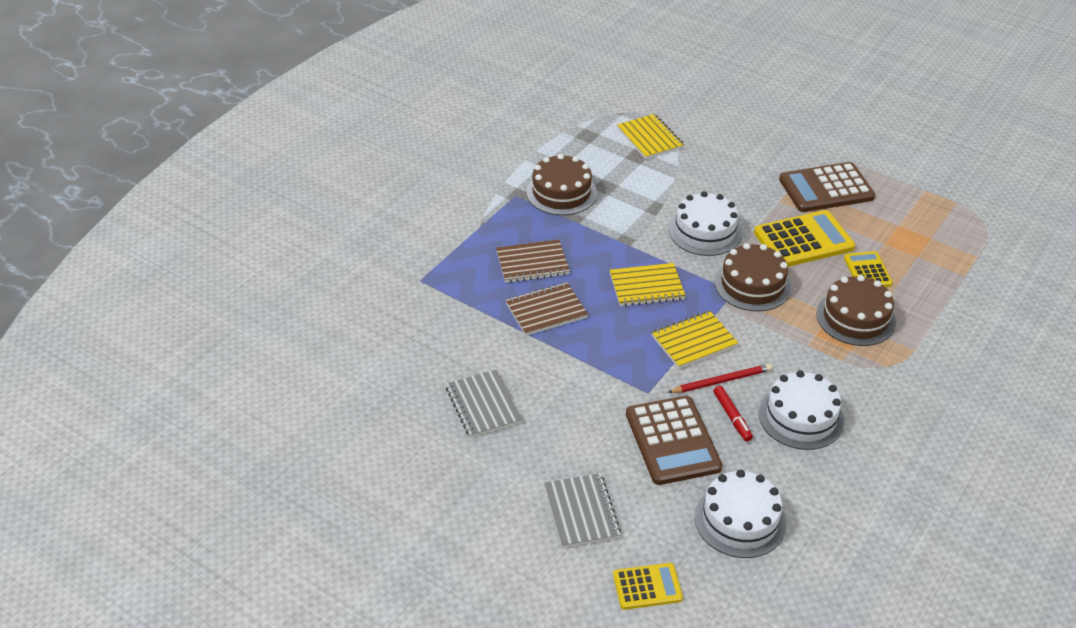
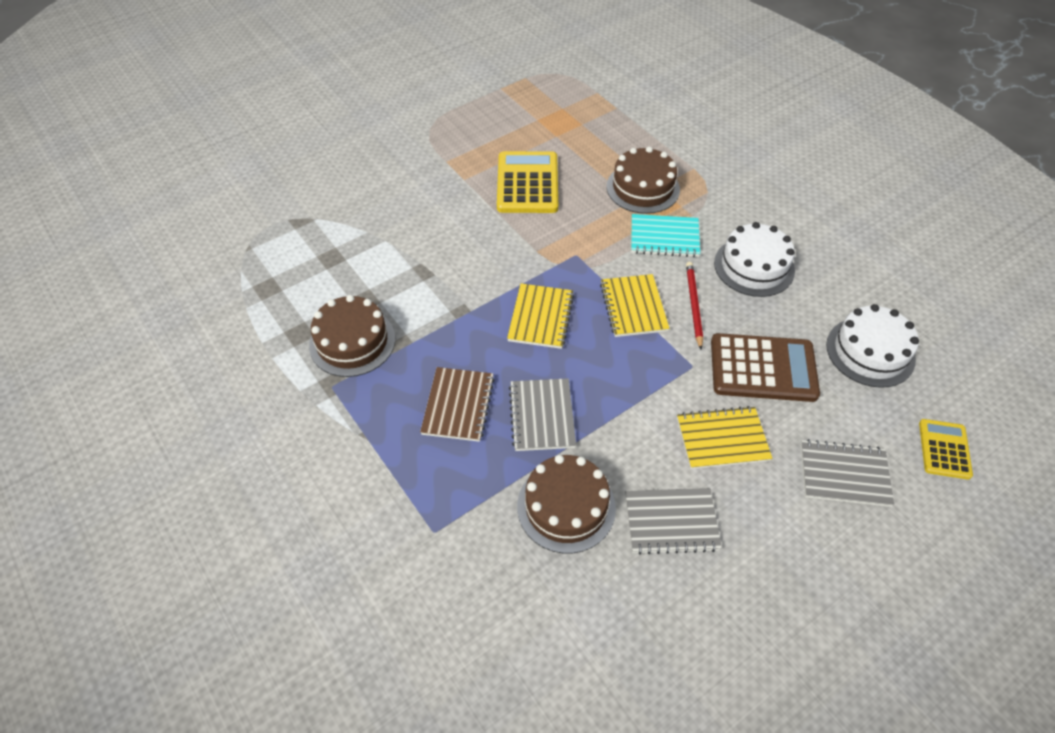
camera: 70 degrees left, 10 degrees up
(546, 311) = (542, 416): brown notebook -> grey notebook
(650, 138) = (308, 238): yellow notebook -> yellow notebook (722, 439)
(705, 231) = (480, 246): white cake -> none
(732, 417) = (742, 313): red marker -> none
(752, 285) = (572, 238): brown cake -> brown cake (566, 507)
(797, 346) = (664, 237): none -> turquoise notebook
(826, 188) = (464, 144): brown calculator -> none
(867, 271) = (587, 159): yellow calculator -> none

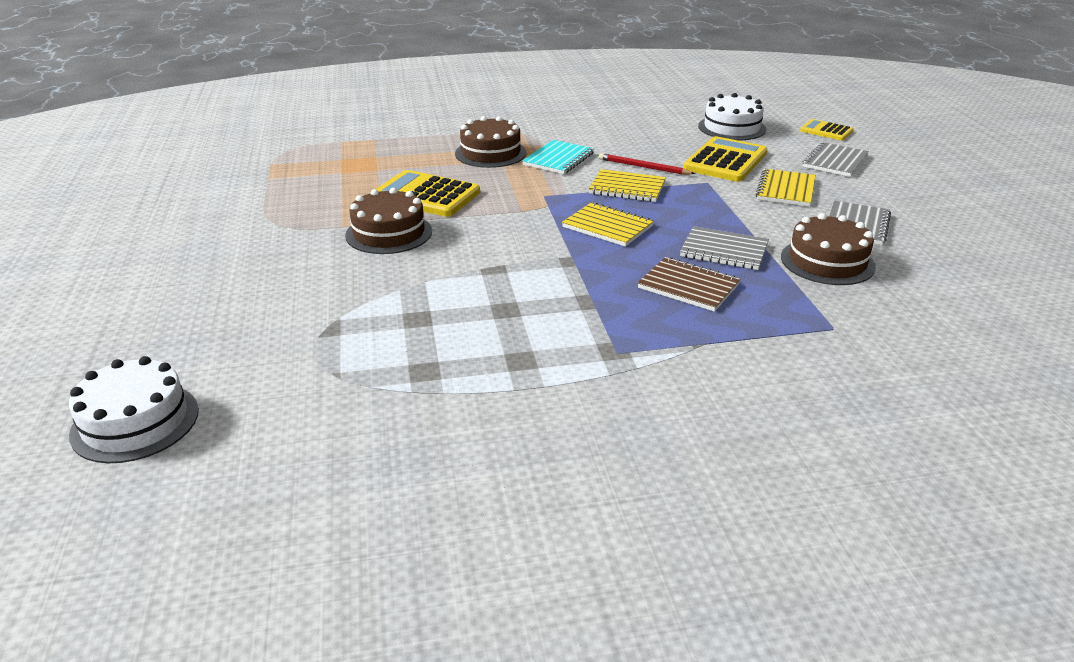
camera: 65 degrees left, 20 degrees down
(352, 342) = (561, 328): brown cake -> brown cake (389, 233)
(754, 266) = (621, 139): white cake -> white cake (135, 422)
(763, 368) = (725, 161): brown calculator -> yellow calculator

